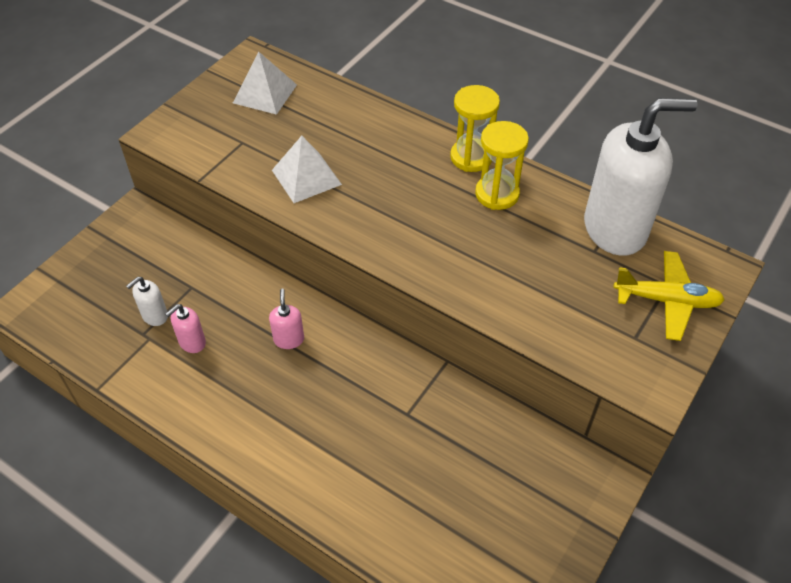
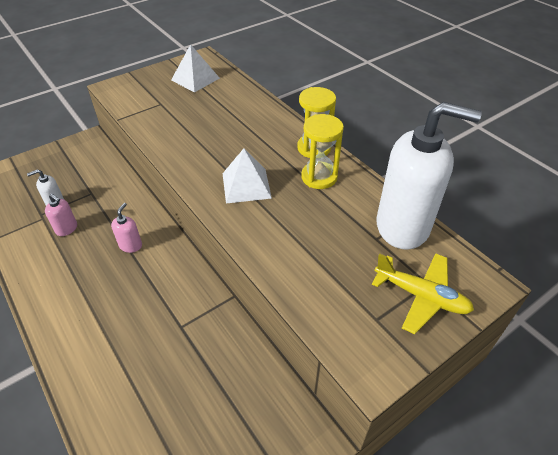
camera: 20 degrees right, 5 degrees down
(192, 342) = (67, 229): pink soap dispenser -> pink soap dispenser turned 120 degrees counterclockwise
(306, 177) = (188, 134): white pyramid -> white pyramid (246, 185)

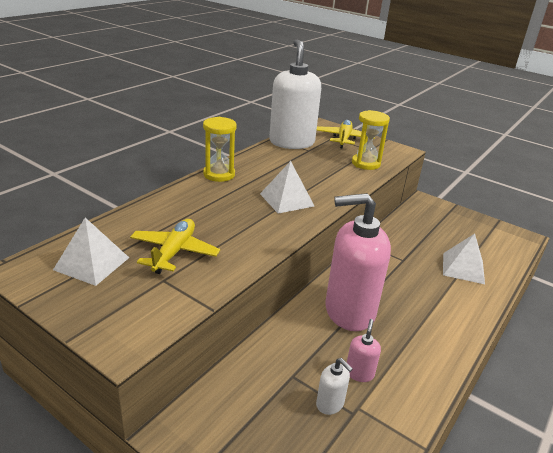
camera: 110 degrees left, 15 degrees down
(131, 245) = (349, 311): pink soap dispenser -> pink soap dispenser, size x2.47
(136, 391) = (463, 268): none -> white pyramid
(190, 110) = (174, 252): none -> yellow plane
(319, 177) = (257, 170): yellow hourglass -> yellow hourglass (365, 163)

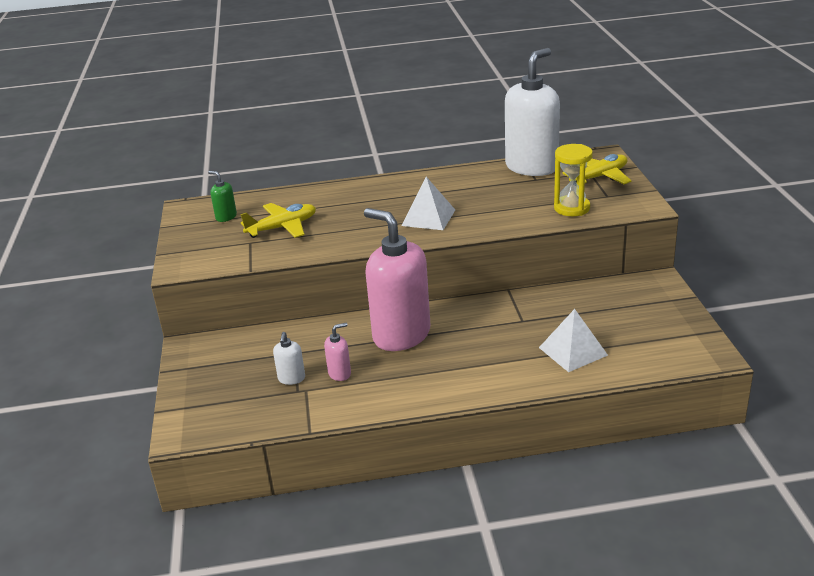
camera: 50 degrees right, 0 degrees up
(92, 263) = (226, 217): white pyramid -> green soap dispenser
(219, 174) = (408, 180): yellow hourglass -> none

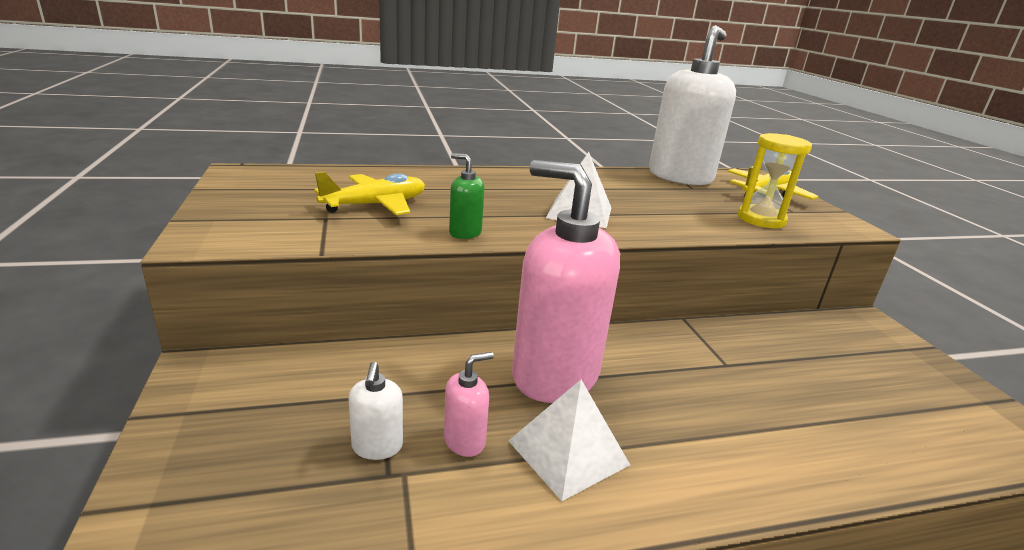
camera: 10 degrees left, 5 degrees down
(226, 217) = (294, 186): green soap dispenser -> green soap dispenser (465, 233)
(573, 351) = (831, 421): white pyramid -> white pyramid (568, 452)

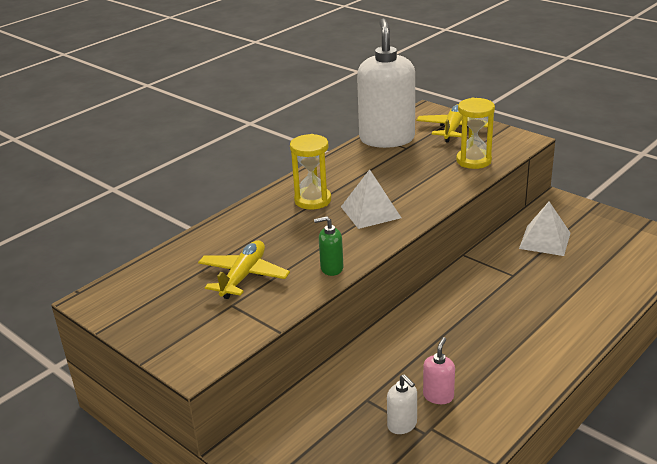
camera: 30 degrees left, 5 degrees up
(536, 186) = (312, 200): none -> yellow hourglass
(554, 375) = (438, 334): pink soap dispenser -> none
(568, 452) = (490, 371): white pyramid -> white pyramid (545, 240)

